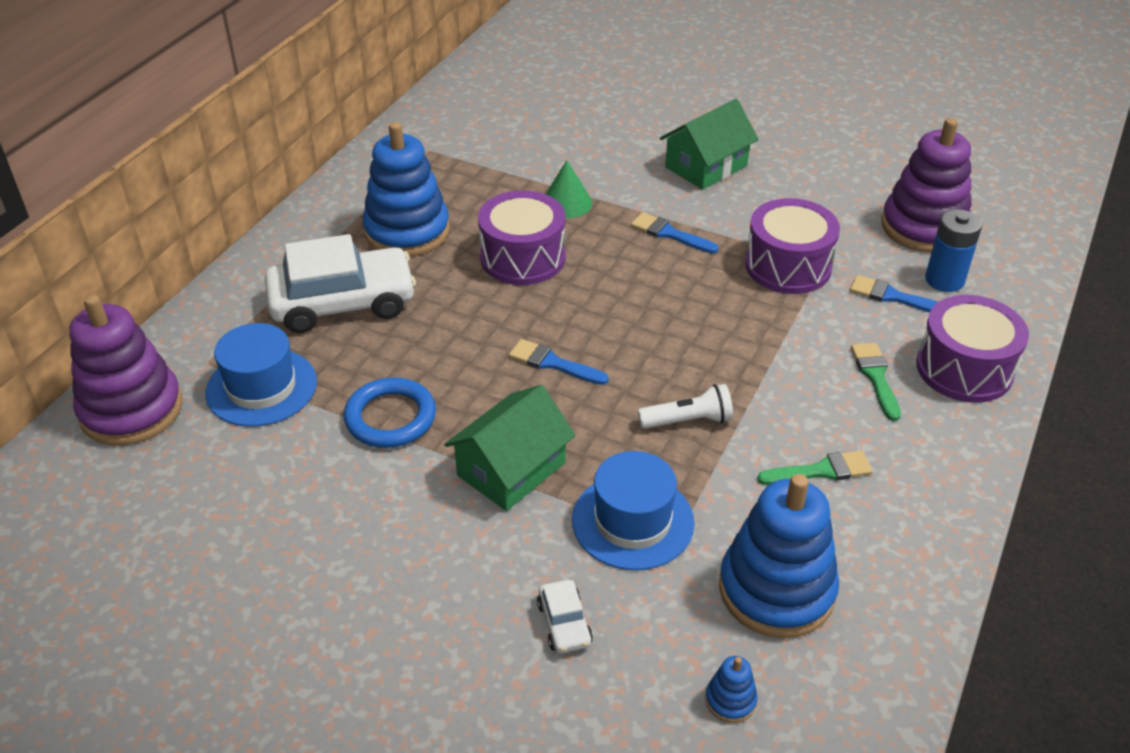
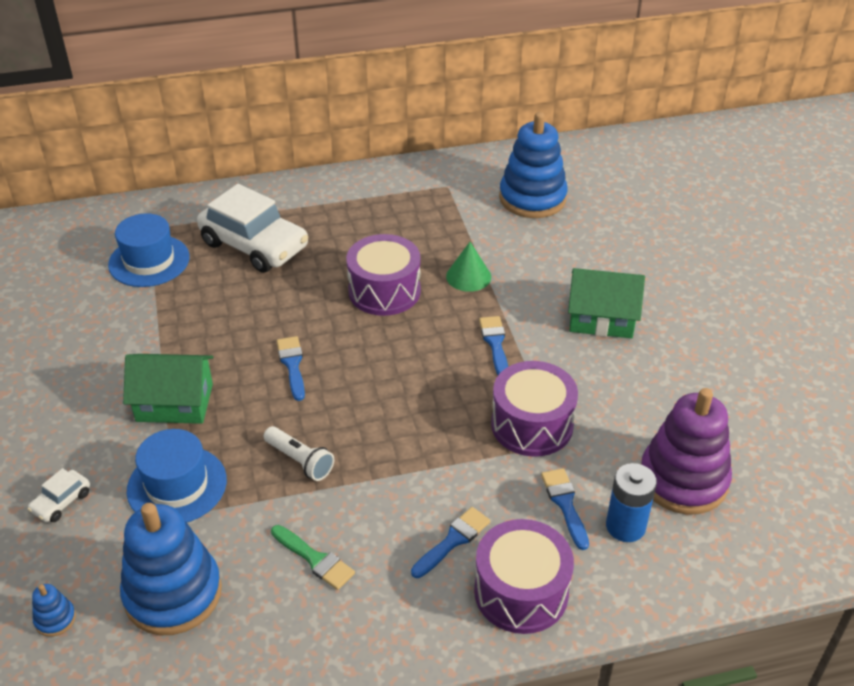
camera: 50 degrees right, 0 degrees up
(131, 409) = (86, 228): purple stacking toy -> none
(390, 417) = (172, 325): blue ring -> none
(407, 231) = (352, 228): blue stacking toy -> blue stacking toy (532, 198)
(875, 377) = (453, 540): green brush -> blue brush

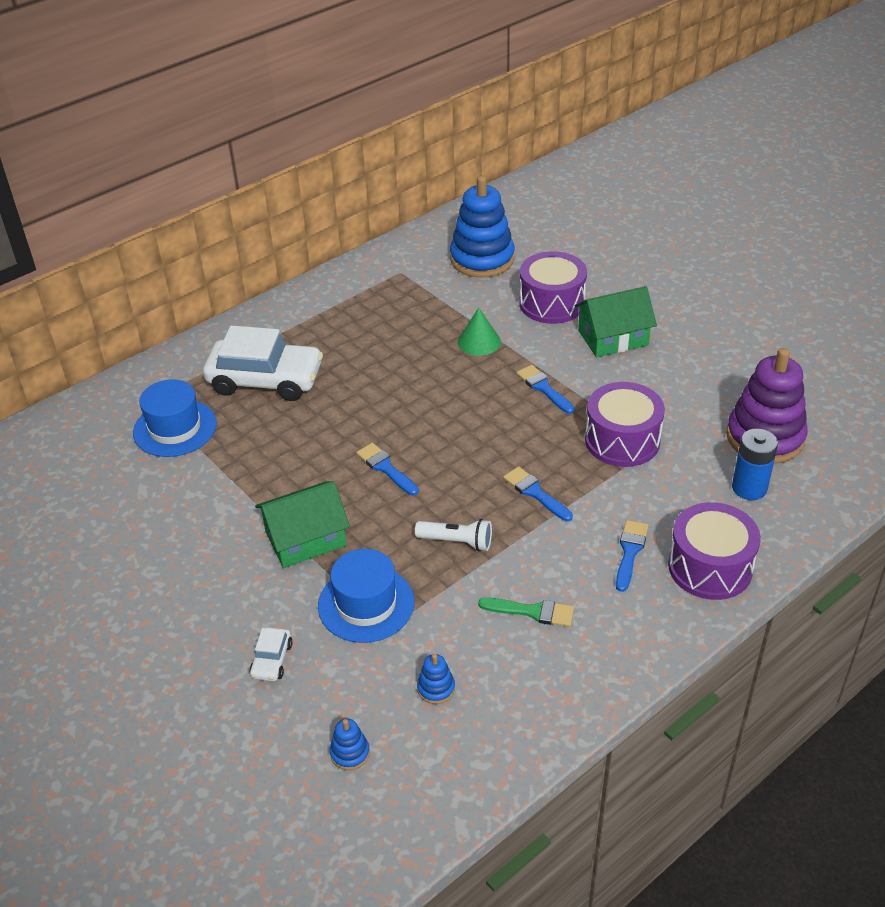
camera: 25 degrees left, 0 degrees up
(173, 593) = (436, 688): blue stacking toy -> blue stacking toy, size x0.41
(384, 291) = (416, 378): purple drum -> purple drum (552, 303)
(565, 504) = (693, 490): blue brush -> blue brush (535, 493)

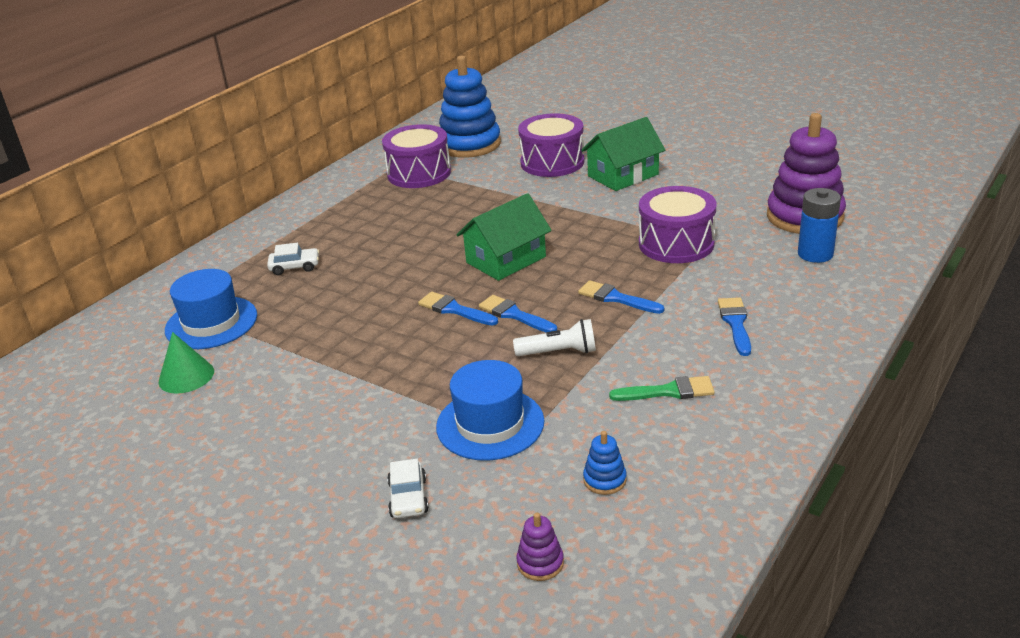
camera: 15 degrees left, 10 degrees down
(265, 380) = (295, 267): white car -> white car, size x0.43
(305, 538) = (396, 383): green house -> green house (506, 259)
(350, 753) = (540, 563): blue stacking toy -> purple stacking toy
(479, 342) = (498, 200): green cone -> green cone (186, 376)
(543, 388) = (579, 221): blue brush -> blue brush (514, 315)
(710, 567) = (819, 319): purple drum -> purple drum (419, 173)

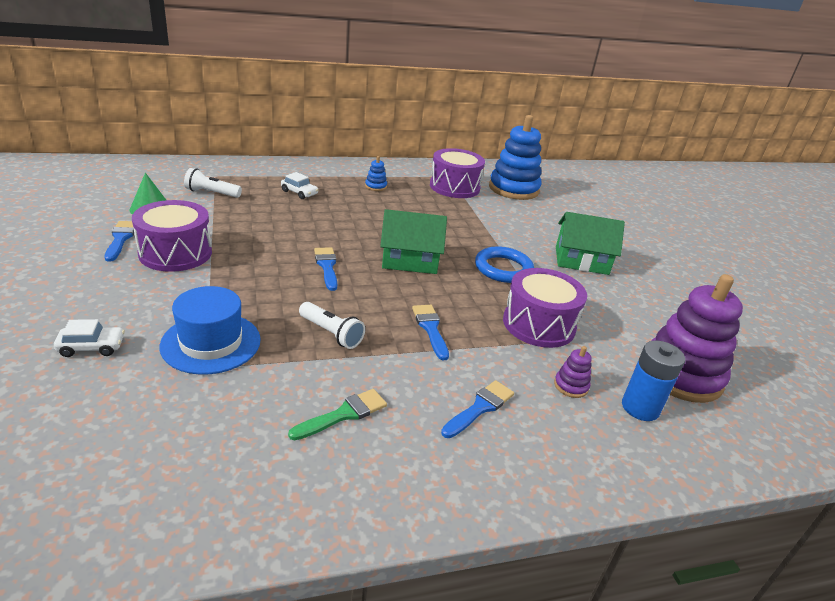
camera: 35 degrees right, 0 degrees up
(211, 323) = (211, 193): blue hat -> white flashlight
(408, 498) = (92, 347): white car -> white car turned 135 degrees counterclockwise
(514, 315) = (351, 293): blue brush -> blue brush (121, 239)
(540, 563) = (54, 451): purple stacking toy -> purple stacking toy (571, 386)
(552, 162) = (547, 226): purple drum -> purple drum (175, 253)
(583, 219) = (503, 268): none -> blue ring
(604, 480) = (192, 435): blue stacking toy -> blue stacking toy (376, 186)
(668, 391) = (344, 414): green brush -> green brush turned 75 degrees counterclockwise

